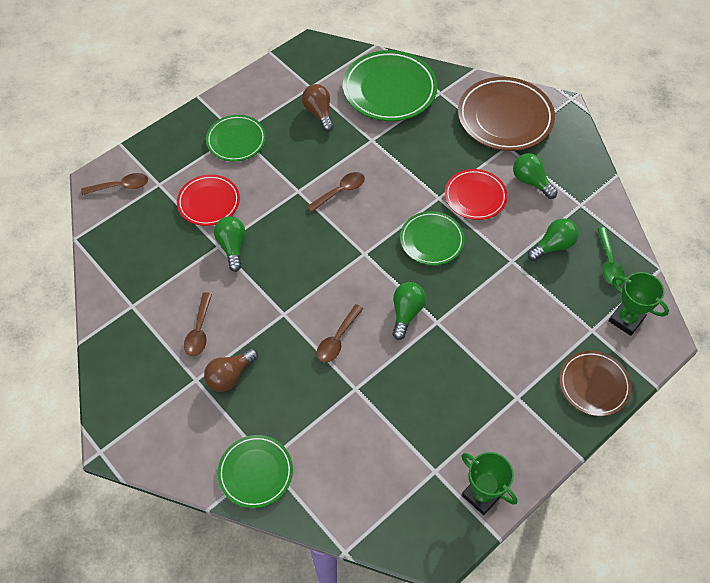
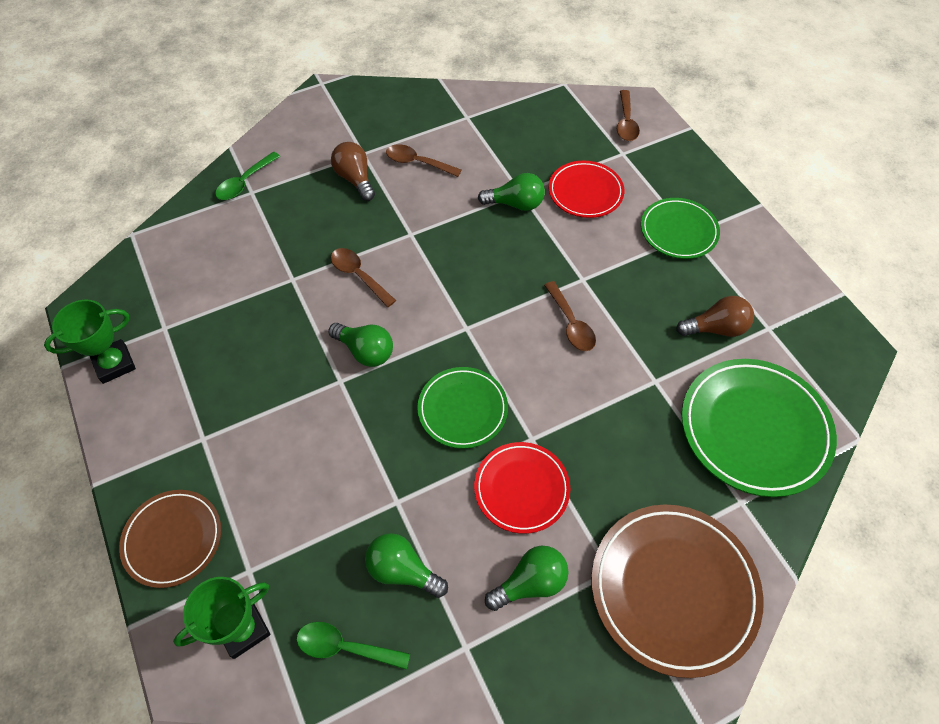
camera: 105 degrees right, 0 degrees up
(255, 472) = (244, 182): green plate -> green spoon
(553, 246) = (402, 570): green light bulb -> green light bulb turned 135 degrees clockwise

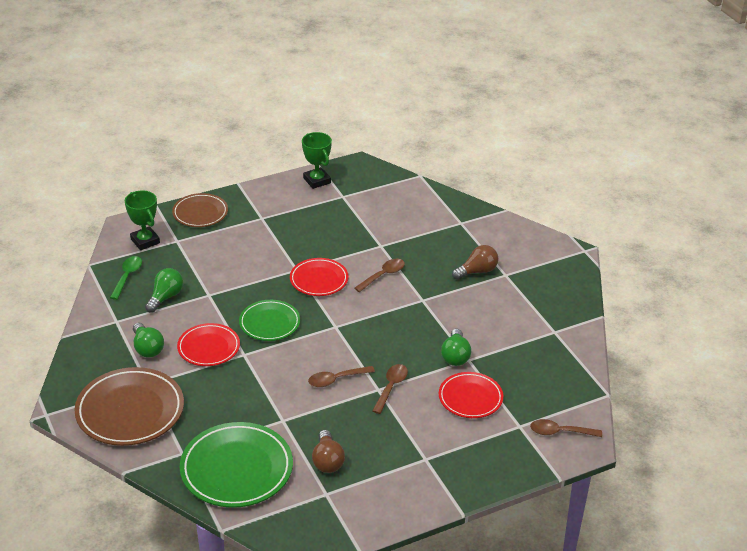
camera: 90 degrees right, 20 degrees down
(244, 182) = (470, 219): green spoon -> none
(365, 351) = (319, 280): green light bulb -> red plate
(417, 163) = (497, 303): brown spoon -> brown spoon (391, 387)
(678, 231) = (428, 452): green plate -> none

